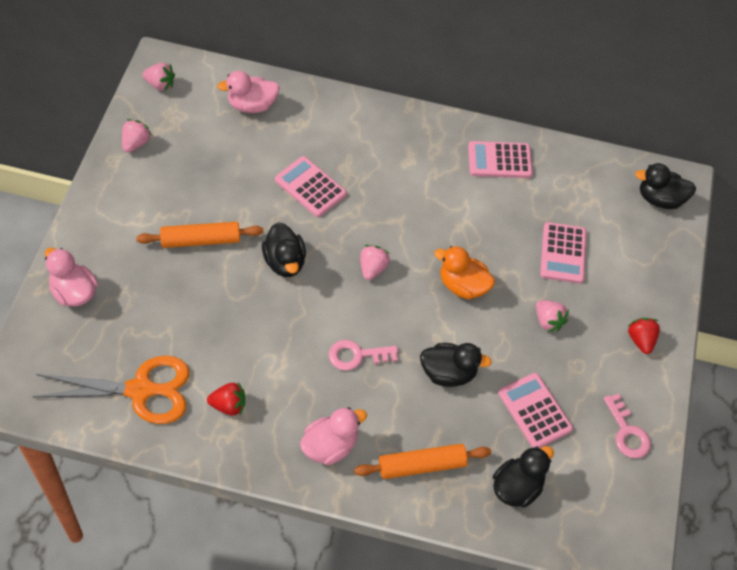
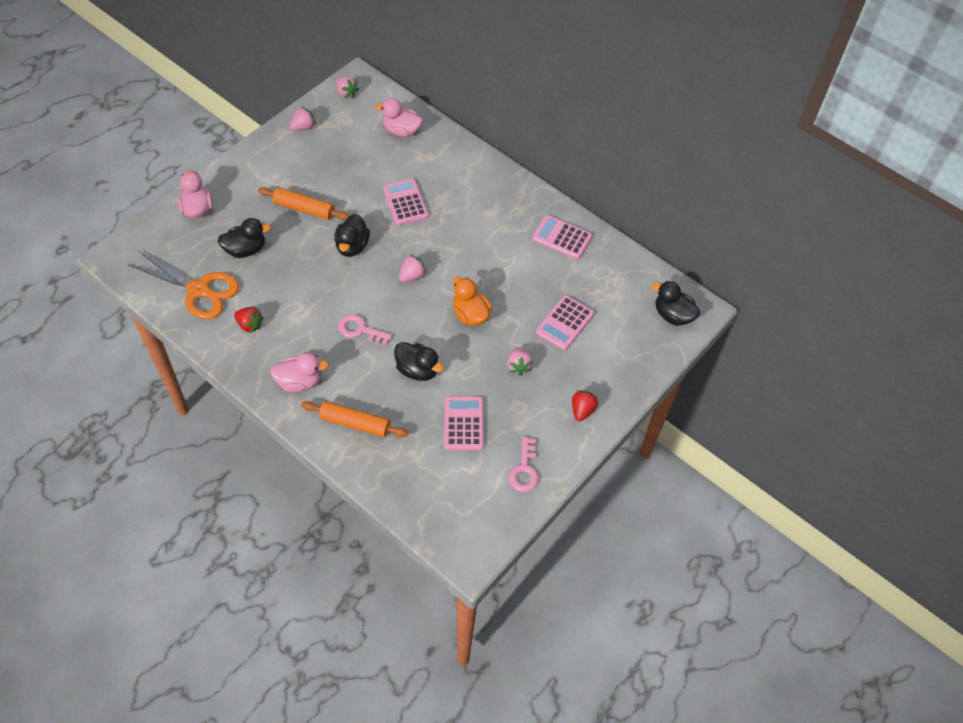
camera: 30 degrees right, 0 degrees up
(517, 487) = (413, 469): black duck -> black duck (246, 249)

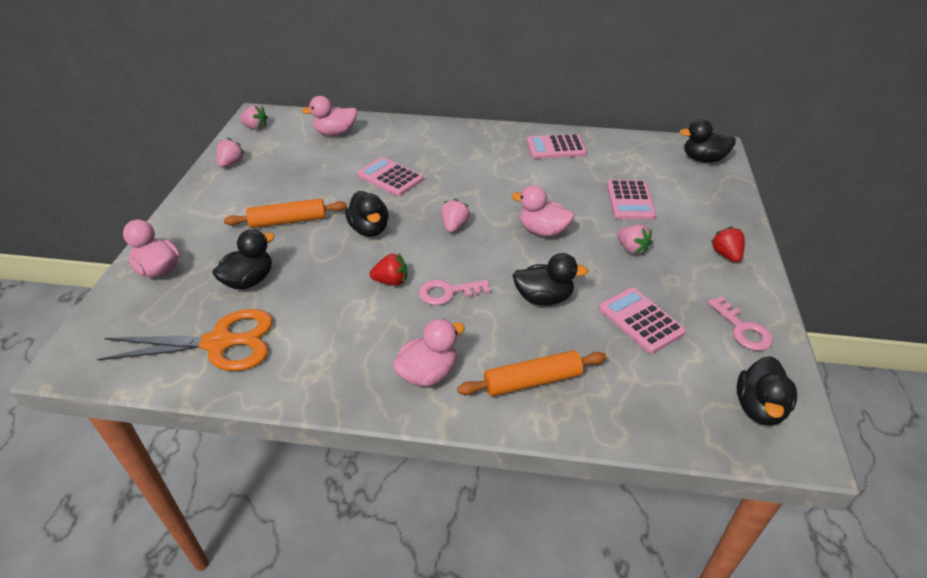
camera: 30 degrees left, 15 degrees down
(249, 325) = (315, 347): red strawberry -> red strawberry (391, 281)
(470, 314) = (542, 231): orange duck -> pink duck
(472, 522) = (759, 408): none -> black duck

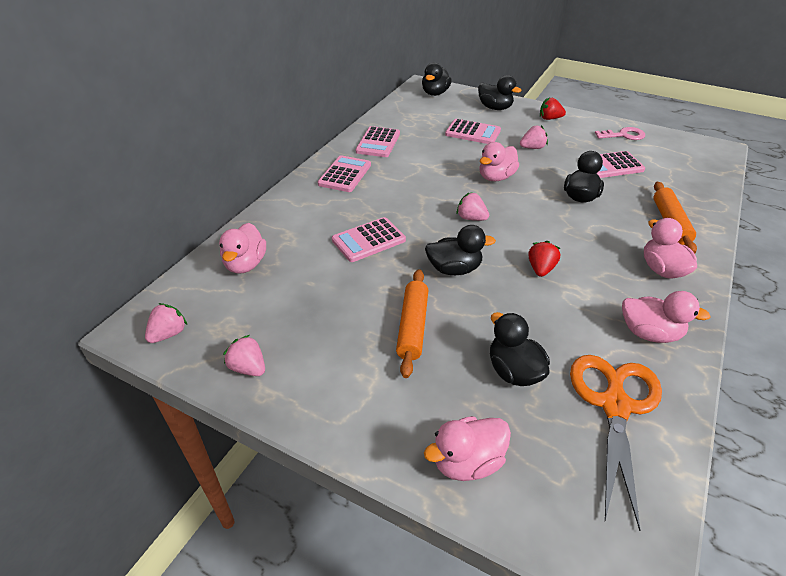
camera: 70 degrees left, 0 degrees up
(317, 364) = (649, 333): none -> pink duck
(448, 292) = (564, 240): pink key -> none
(484, 143) = (345, 174): none -> pink calculator
(759, 408) = (691, 151): black duck -> black duck (495, 108)

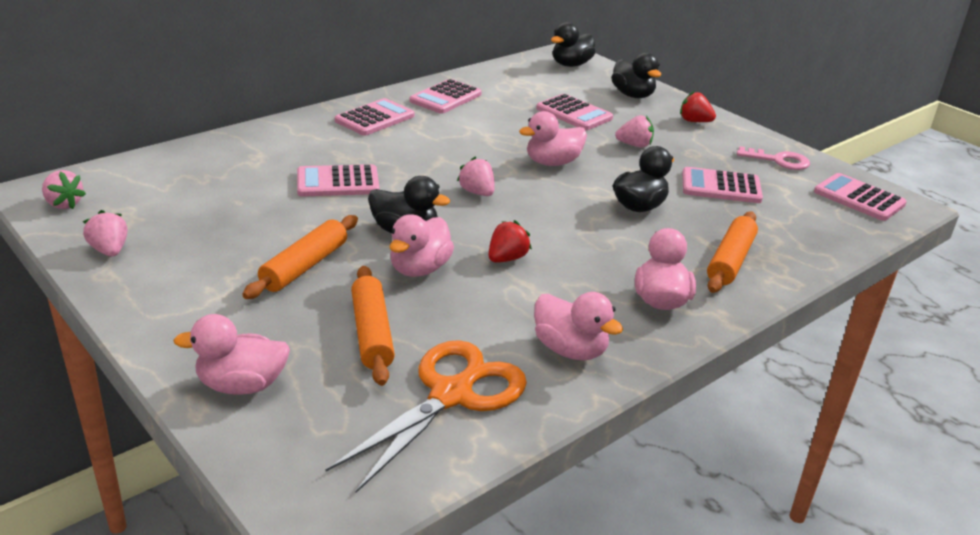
camera: 20 degrees right, 10 degrees down
(169, 334) = (64, 204): pink strawberry -> pink strawberry turned 75 degrees clockwise
(245, 264) = (189, 169): pink duck -> pink duck (419, 269)
(514, 371) = (372, 333): black duck -> orange rolling pin
(691, 151) = (859, 198): none -> pink calculator

